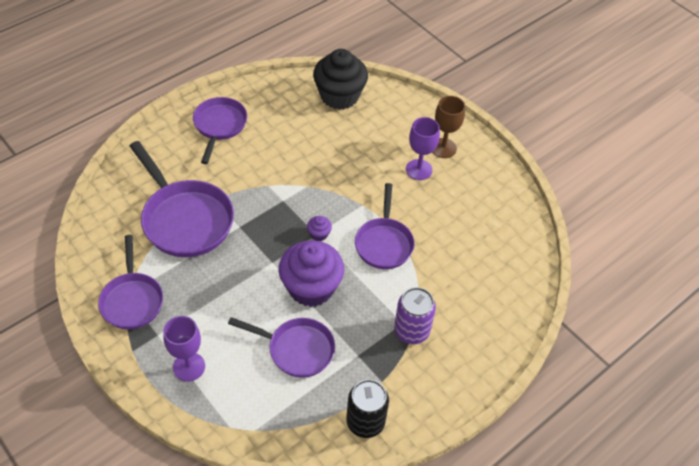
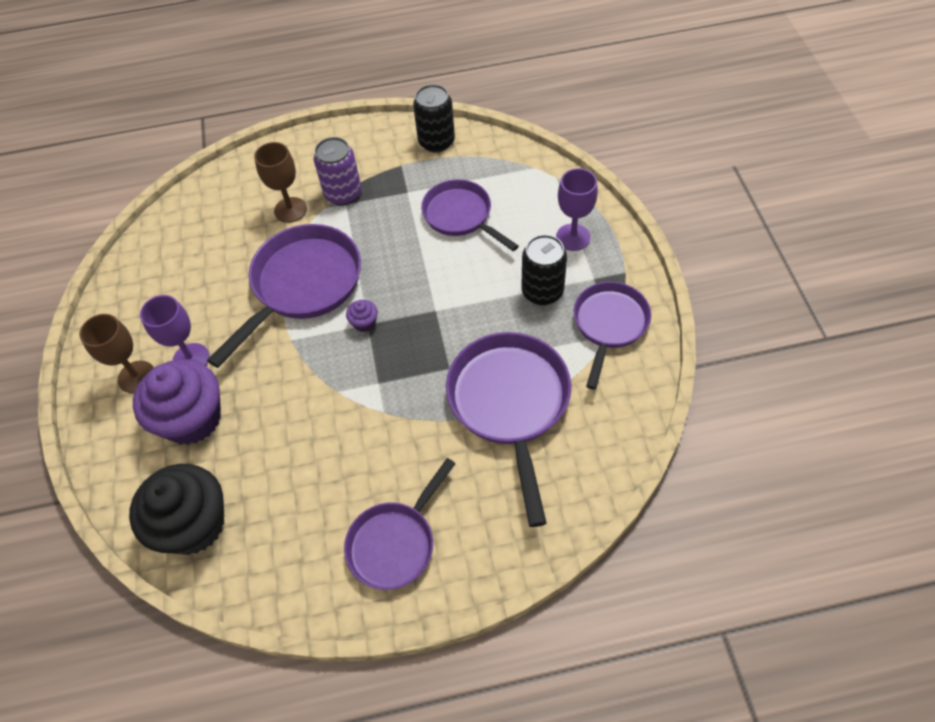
camera: 145 degrees left, 5 degrees up
(196, 307) = (542, 291): none -> black can
(311, 287) = (411, 267): purple cupcake -> purple cupcake (192, 418)
(384, 243) = (302, 285): purple pan -> purple pan, size x1.54
(443, 299) = (290, 210): none -> brown goblet

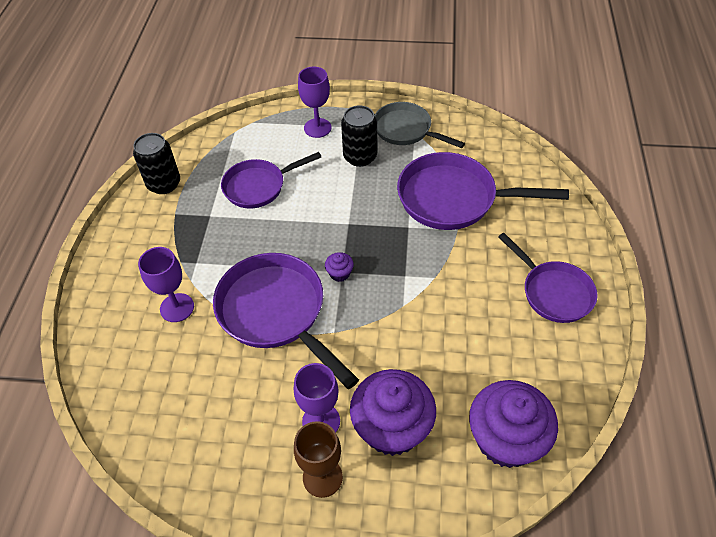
camera: 75 degrees left, 5 degrees down
(193, 524) = (506, 439): black cupcake -> purple cupcake
(290, 210) = (177, 307): brown goblet -> purple goblet
(343, 194) = (183, 262): purple can -> none
(609, 325) = (406, 130): purple pan -> grey pan

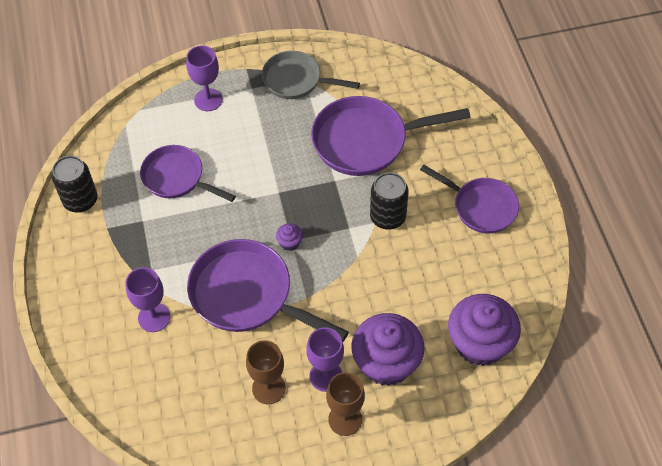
camera: 20 degrees left, 5 degrees up
(256, 415) = (268, 388): none -> brown goblet
(258, 186) = (177, 178): purple pan -> purple pan turned 75 degrees clockwise
(360, 157) = (262, 120): black can -> black can (387, 217)

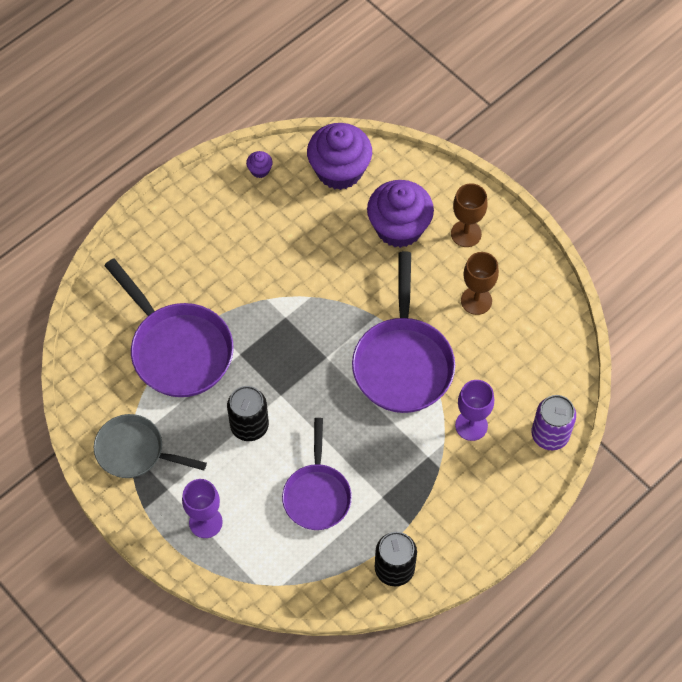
camera: 120 degrees left, 5 degrees up
(101, 375) = (550, 435): none -> purple can
(290, 242) = (329, 357): purple cupcake -> purple cupcake (260, 170)
(296, 80) = (134, 451): grey pan -> grey pan turned 120 degrees clockwise
(326, 376) = (438, 265): purple goblet -> none
(387, 217) = (255, 291): black can -> black can (249, 426)
(481, 207) = (201, 224): purple pan -> none

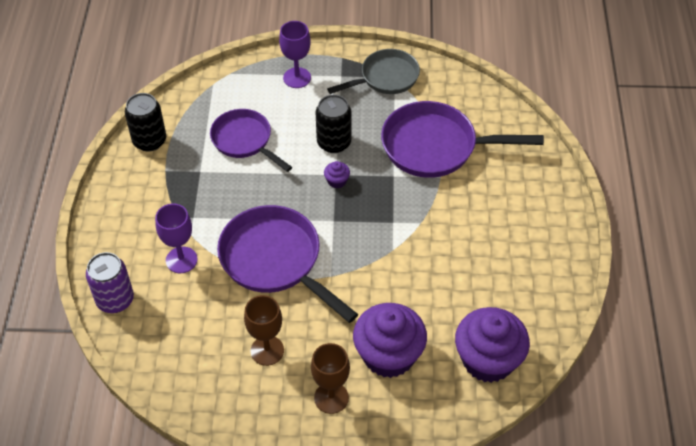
camera: 135 degrees right, 10 degrees down
(260, 170) = (544, 306): purple cupcake -> purple cupcake (337, 181)

